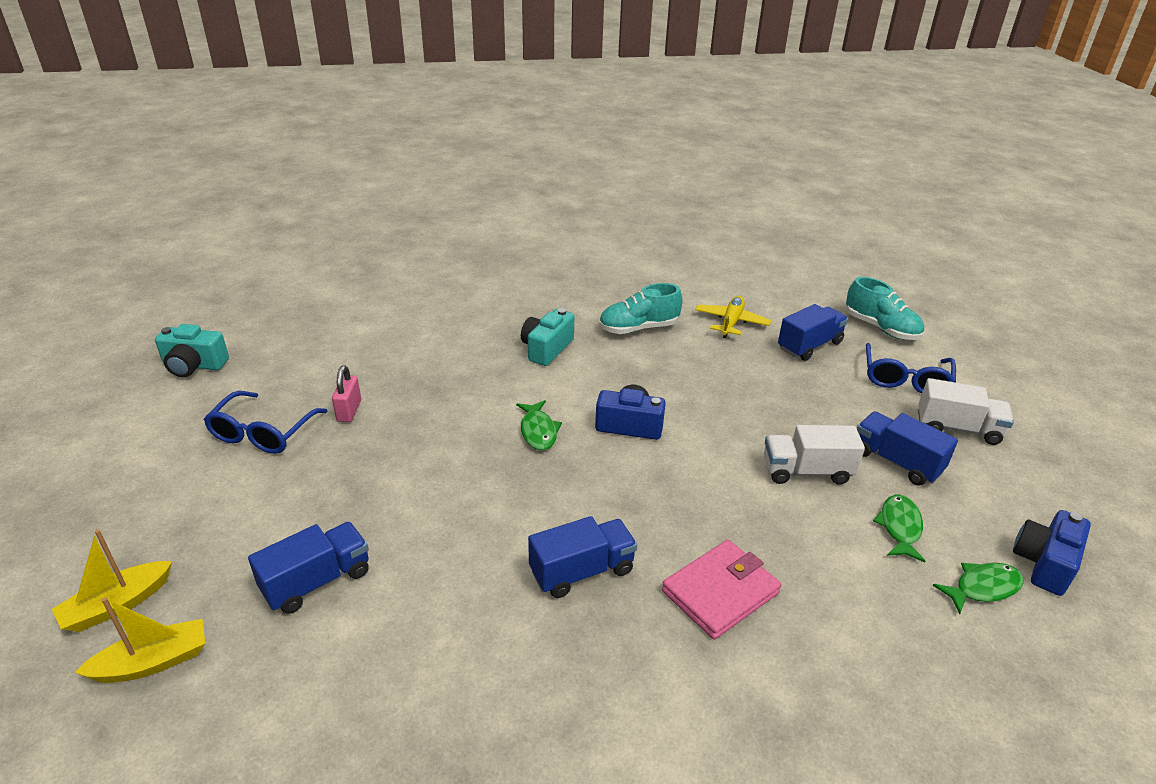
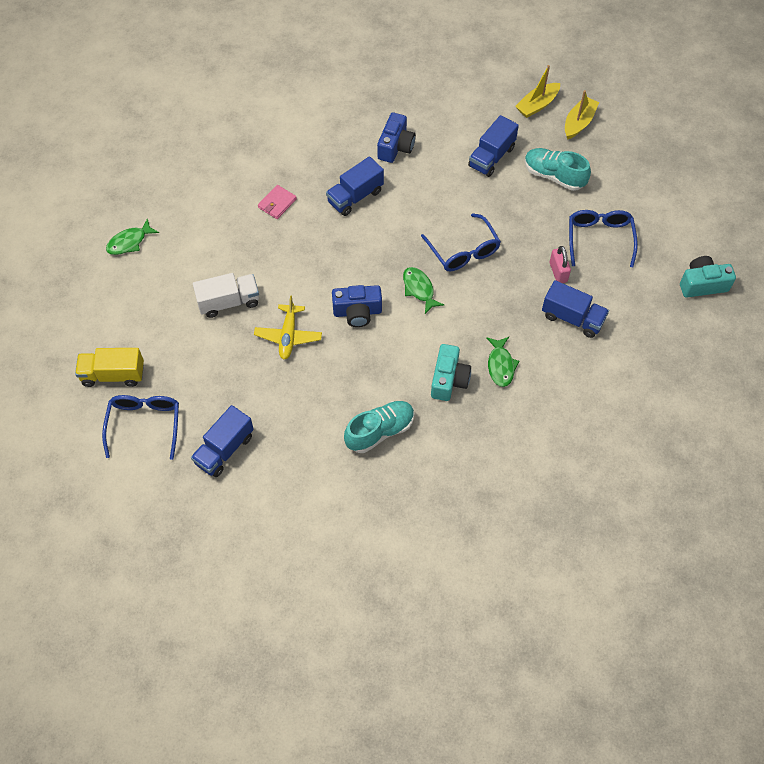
camera: 165 degrees right, 25 degrees up
(454, 459) = (463, 251): none -> blue glasses
(720, 592) = (277, 203): pink wallet -> pink wallet, size x0.60
(731, 322) = (297, 465): yellow plane -> yellow plane (288, 336)
(881, 328) = (156, 498): turquoise shoe -> turquoise shoe (554, 176)
(896, 462) = (165, 327): blue truck -> blue truck (572, 318)
(899, 527) = (171, 272): green fish -> green fish (500, 365)
(958, 428) = (113, 374): white truck -> yellow truck
(1044, 563) = (88, 268): blue camera -> blue camera (395, 147)

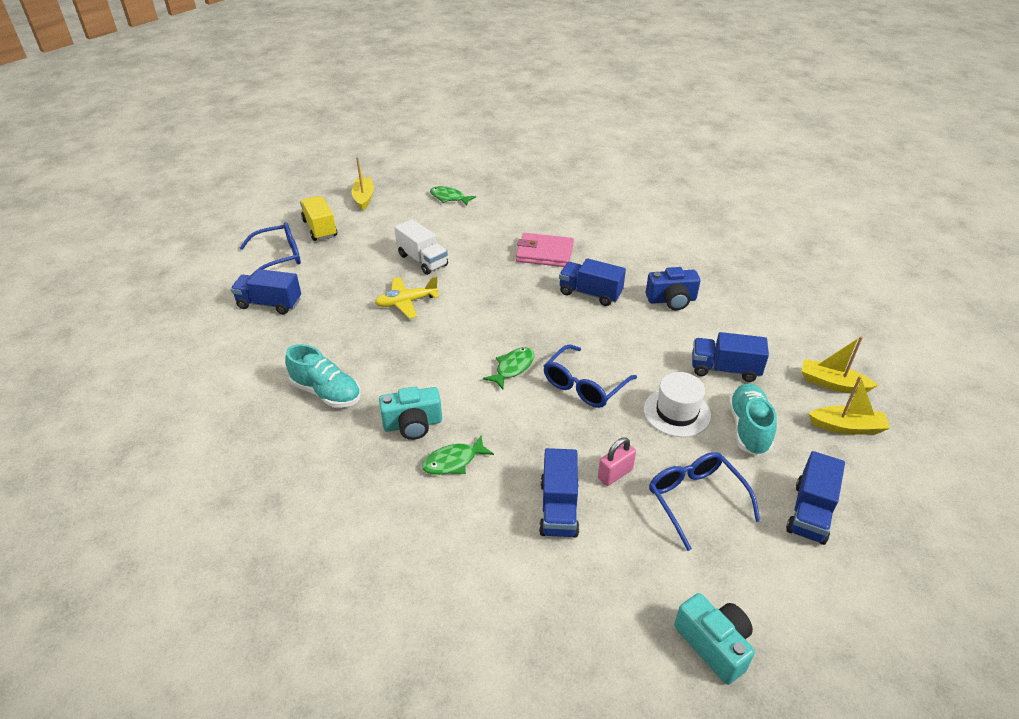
camera: 65 degrees right, 20 degrees down
(77, 318) = (364, 198): none -> yellow boat
(277, 203) = (544, 253): pink wallet -> pink wallet, size x1.66
(357, 312) = (458, 335): blue camera -> none
(519, 208) = (676, 412): none -> white hat
(599, 238) = (695, 499): blue glasses -> blue glasses turned 90 degrees counterclockwise
(636, 185) = (810, 512): none -> blue truck

